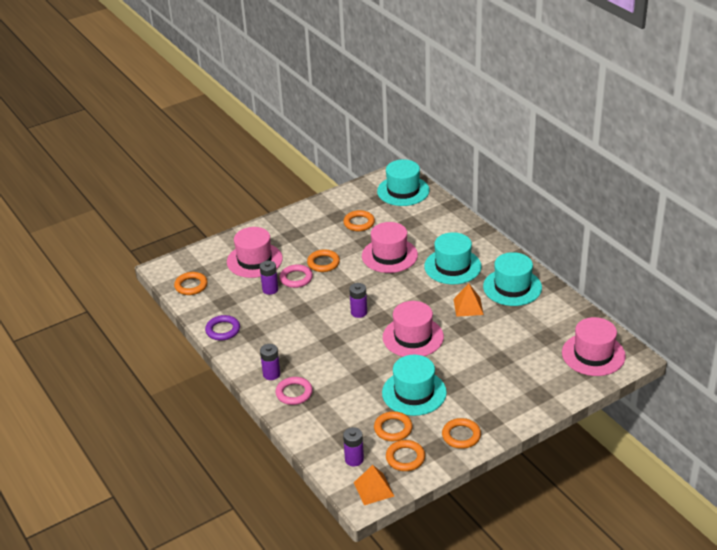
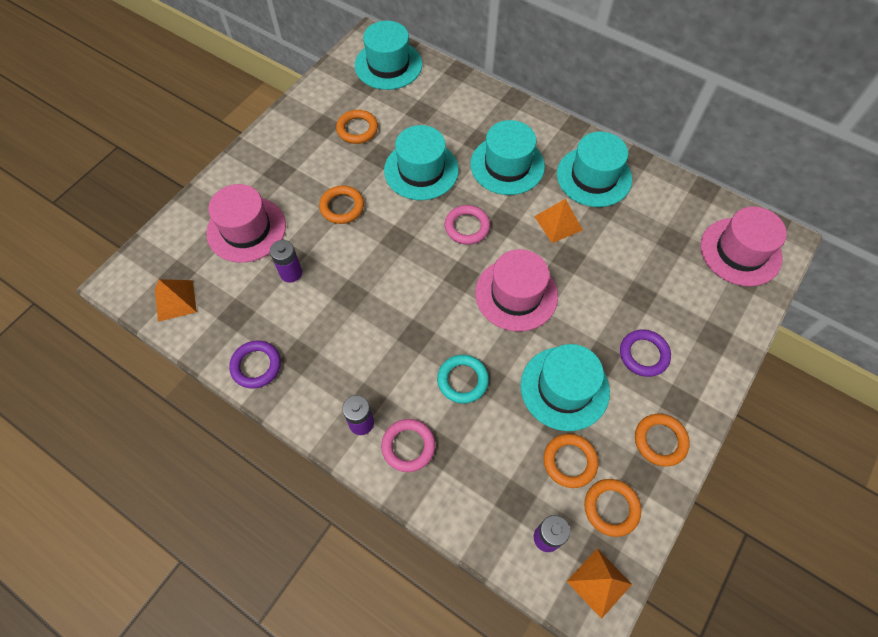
camera: 25 degrees left, 25 degrees up
(191, 286) = (175, 300): orange ring -> orange pyramid
(296, 278) = (317, 243): pink ring -> pink ring (467, 227)
(348, 371) = (462, 380): none -> turquoise ring
(359, 312) = (427, 275): purple battery -> none
(389, 255) = (421, 170): pink hat -> turquoise hat
(481, 390) = (643, 354): none -> purple ring

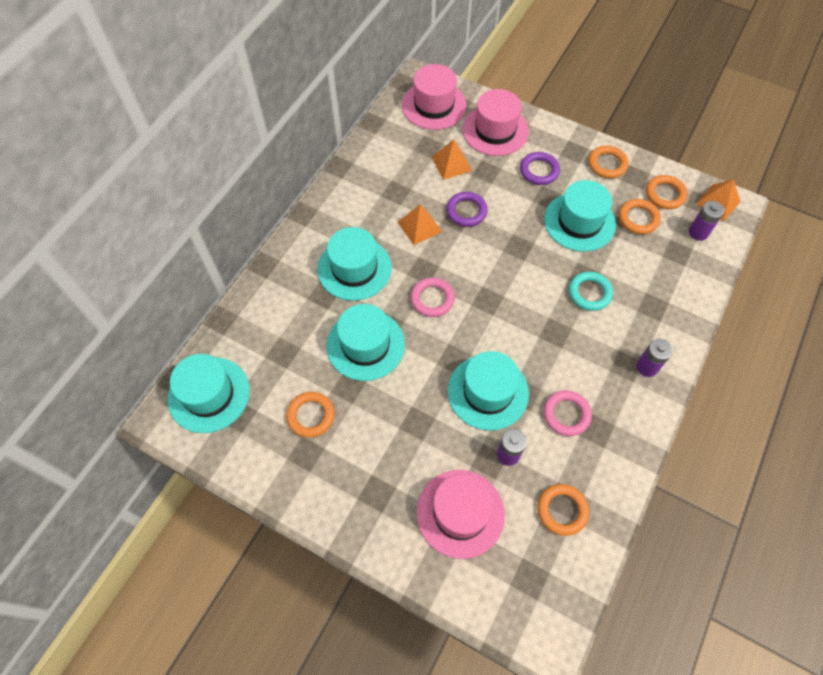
camera: 95 degrees left, 0 degrees up
(175, 300) = (561, 571): orange pyramid -> orange pyramid (451, 163)
(256, 366) = (615, 468): purple ring -> purple ring (466, 211)
(342, 207) = (420, 416): orange ring -> orange ring (562, 510)
(408, 446) = (657, 328): pink ring -> pink ring (566, 414)
(516, 294) = (499, 257): pink hat -> pink hat (495, 130)
(594, 176) = (364, 199): turquoise hat -> turquoise hat (488, 392)

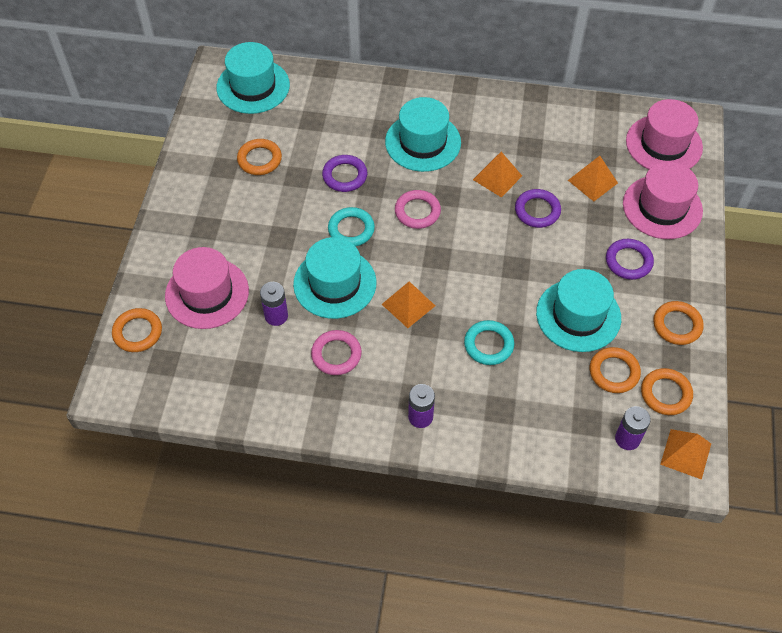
camera: 70 degrees right, 5 degrees down
(365, 345) = (345, 176): turquoise hat -> purple ring
(431, 359) = (351, 229): none -> turquoise ring
(531, 339) = (408, 305): none -> orange pyramid
(562, 510) = (235, 373): orange ring -> orange ring (137, 332)

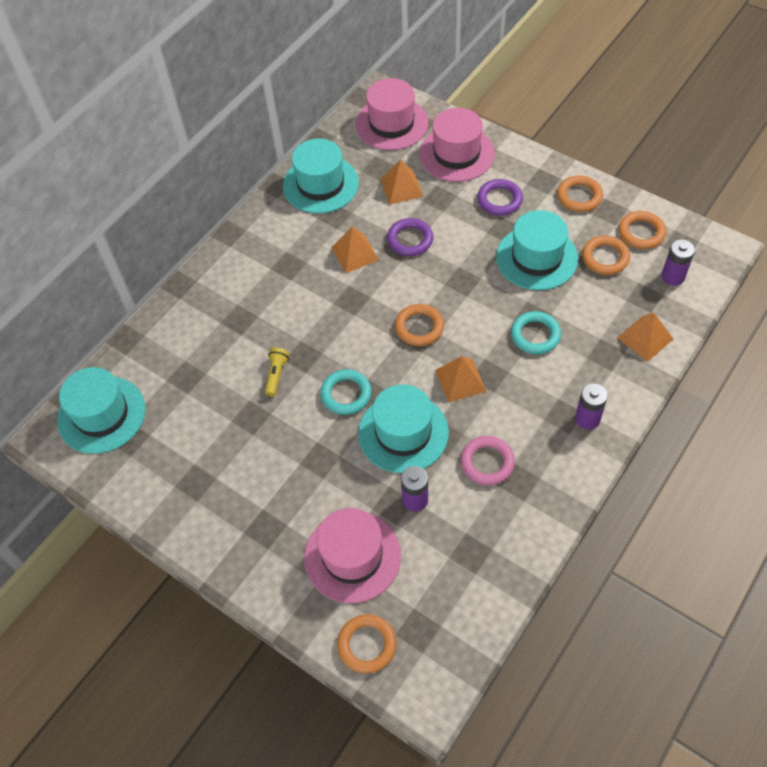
camera: 60 degrees left, 0 degrees up
(259, 159) = (206, 444): orange ring -> orange ring (419, 327)
(345, 176) = (276, 375): purple ring -> yellow flashlight
(417, 212) = (357, 331): pink ring -> none
(423, 142) = (276, 294): turquoise hat -> turquoise hat (320, 184)
(685, 453) = (702, 245): orange pyramid -> orange pyramid (645, 338)

